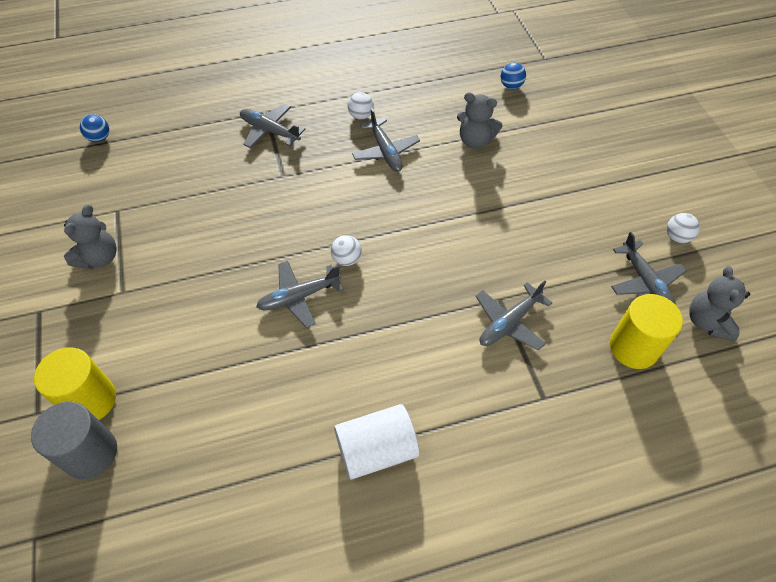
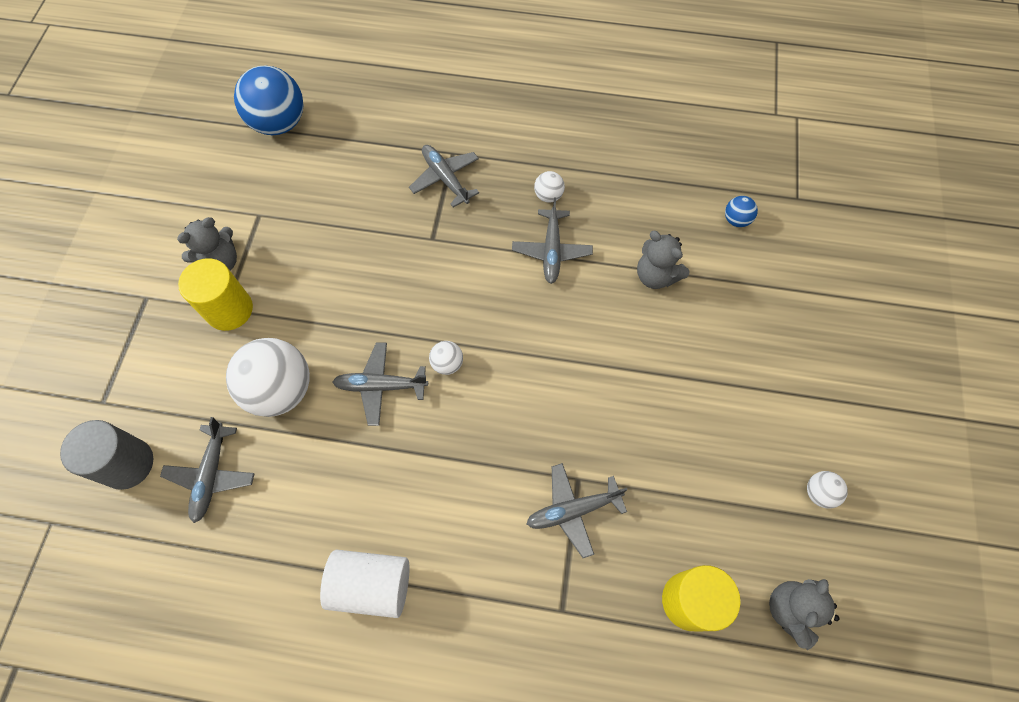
camera: 25 degrees right, 10 degrees up
(90, 400) = (150, 410): yellow cylinder -> yellow cylinder (229, 309)
(99, 138) = (279, 123): blue ball -> blue ball, size x2.21
(210, 334) = (281, 390): none -> white ball
(645, 282) = (748, 531): grey plane -> grey plane (211, 475)

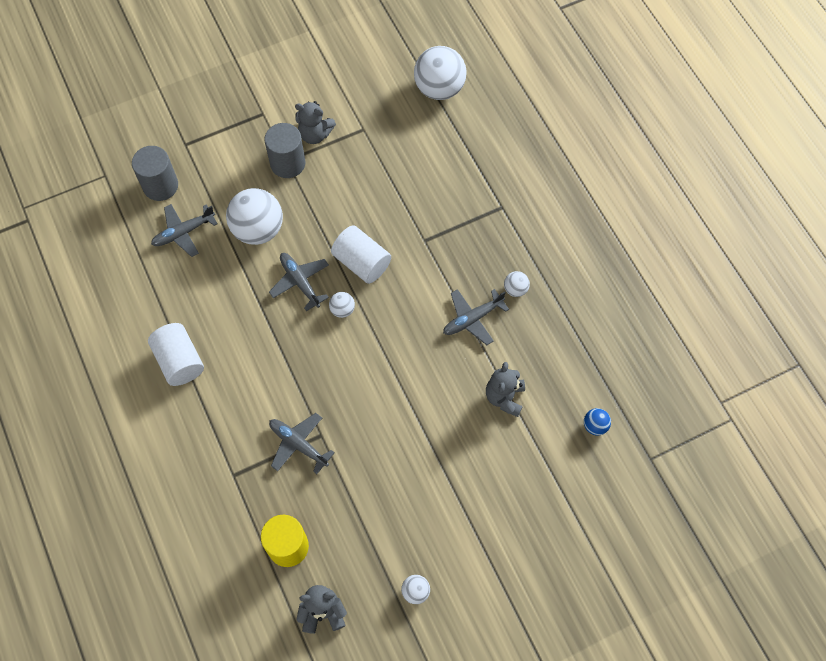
camera: 55 degrees right, 0 degrees up
(229, 309) = (288, 163): yellow cylinder -> grey cylinder
(279, 123) = (439, 89): blue ball -> white ball
(408, 311) = (362, 262): none -> white cylinder
(445, 178) = (477, 216): grey plane -> none

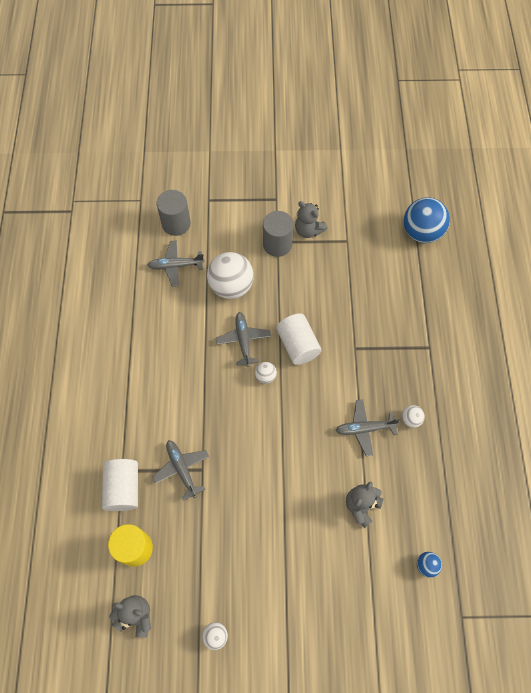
camera: 25 degrees right, 0 degrees up
(179, 361) = (126, 363): white cylinder -> white cylinder (123, 488)
(439, 89) = (421, 232): white ball -> blue ball

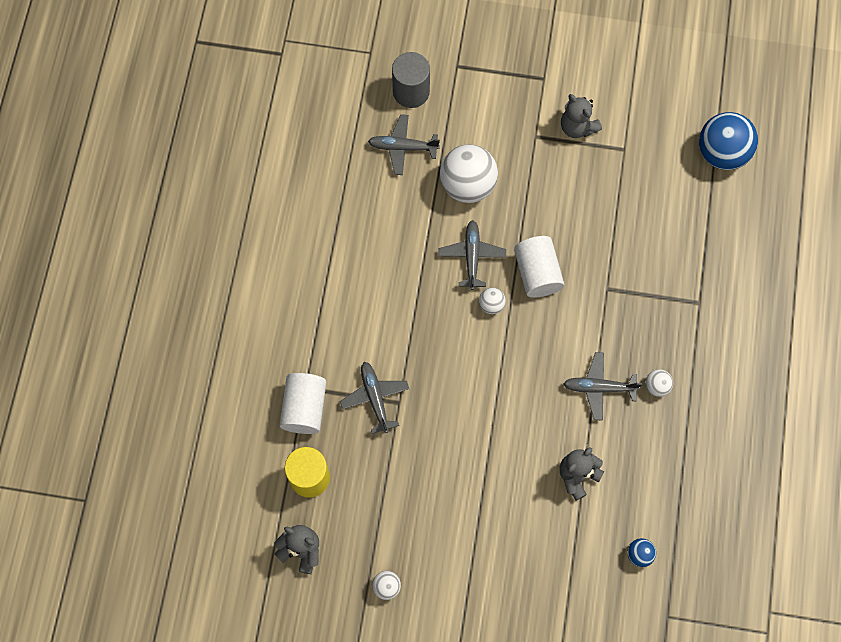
camera: 10 degrees right, 5 degrees up
(277, 244) = (534, 139): grey cylinder -> none

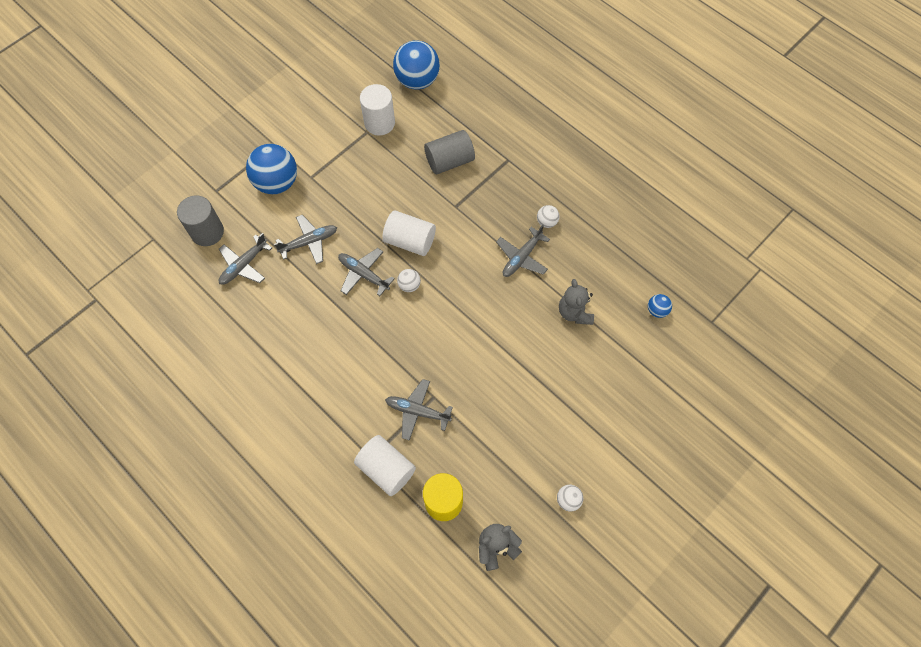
camera: 55 degrees left, 5 degrees down
(467, 185) = (309, 242): white ball -> grey plane
(506, 111) = (277, 183): none -> blue ball
(577, 127) = (327, 148): grey teddy bear -> none
(643, 153) = (379, 123): none -> white cylinder
(653, 248) = (449, 161): none -> grey cylinder

